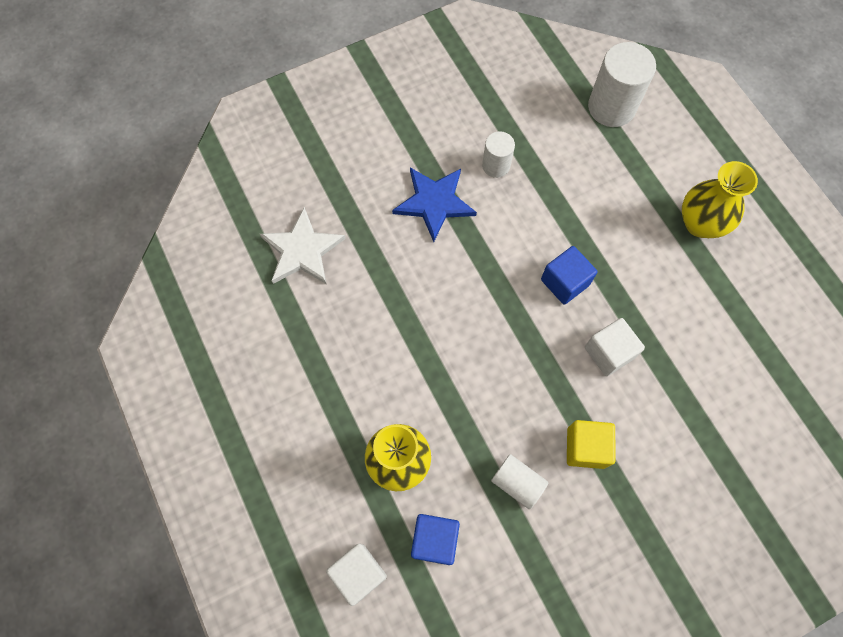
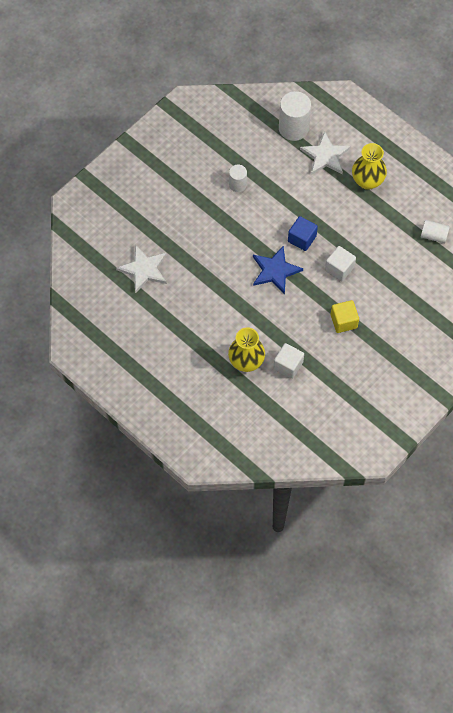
camera: 20 degrees left, 5 degrees down
(359, 573) = (247, 421): white cube -> white cube (288, 365)
(434, 203) = (210, 218): blue star -> blue star (275, 271)
(434, 540) = (280, 392): blue cube -> none
(517, 483) = (313, 351): white cylinder -> white cylinder (434, 235)
(646, 163) = (325, 156): none -> white star

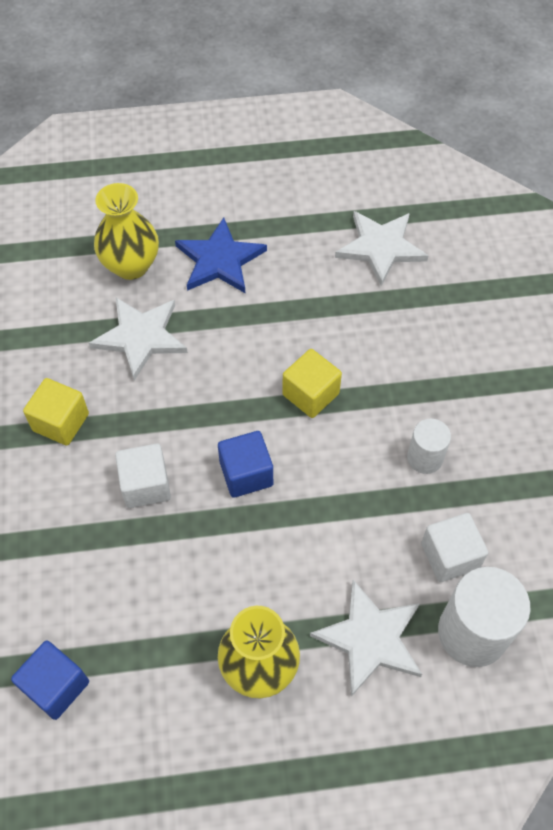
camera: 130 degrees right, 5 degrees down
(246, 242) = (310, 394): none -> yellow cube
(275, 271) = (228, 397): blue star -> blue star (219, 260)
(278, 326) = (140, 337): none -> white star
(288, 365) = (74, 307): white cube -> white cube (450, 556)
(434, 235) = (56, 686): white cylinder -> blue cube

